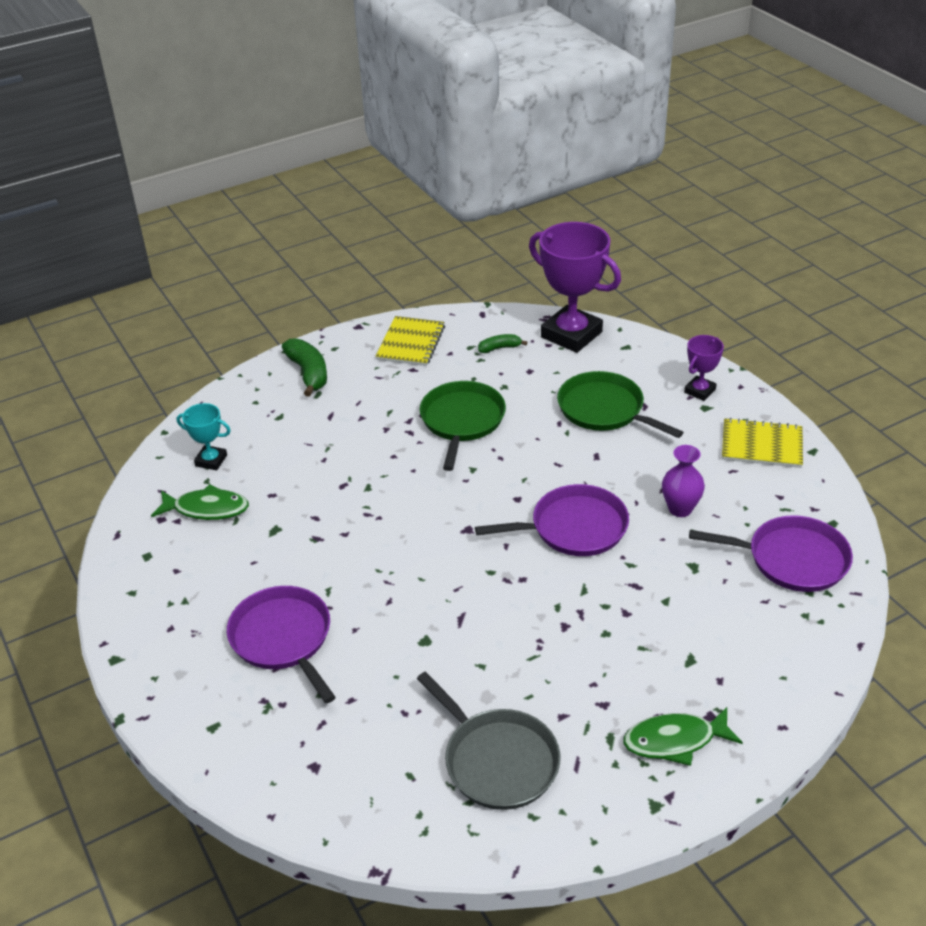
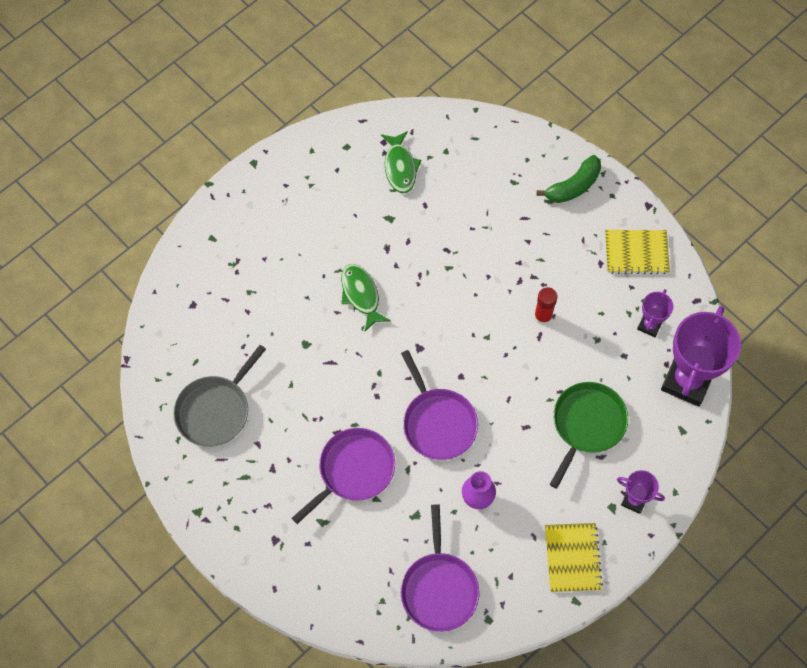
camera: 75 degrees right, 25 degrees up
(211, 460) = (451, 152): turquoise trophy -> none
(283, 639) = (290, 256): purple pan -> purple pan (353, 470)
(462, 421) = (543, 316): green pan -> red glue stick
(499, 348) = (649, 325): green banana -> purple trophy
(675, 741) = (250, 518): green fish -> green fish (361, 295)

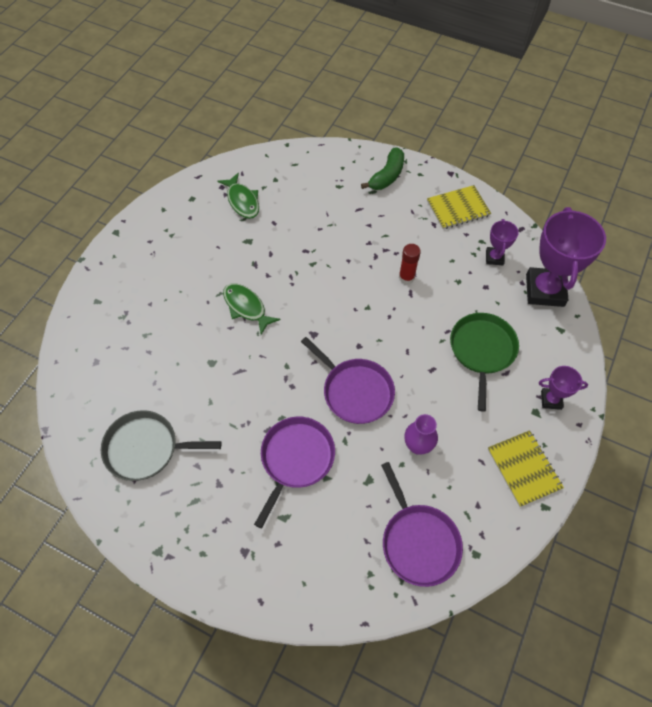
camera: 20 degrees left, 5 degrees down
(215, 410) = (146, 448): grey pan -> grey pan turned 75 degrees clockwise

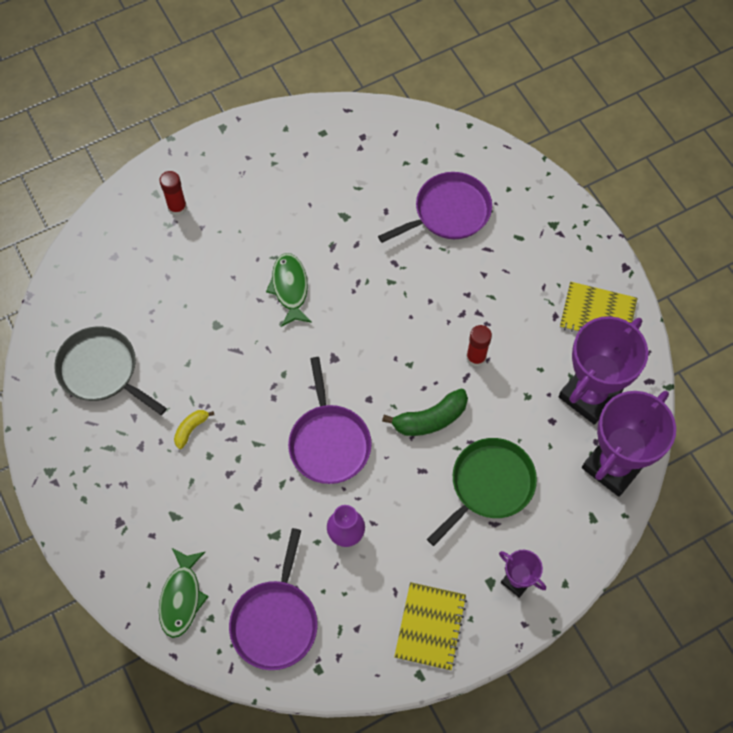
camera: 35 degrees right, 5 degrees up
(121, 301) = (177, 207): none -> red glue stick
(242, 201) = (372, 166): green fish -> green fish (181, 597)
(248, 446) = (191, 429): none -> yellow banana
(296, 459) = (224, 470): purple pan -> purple pan (448, 212)
(387, 176) = (549, 228): green banana -> green banana (430, 419)
(494, 258) = (589, 395): purple trophy -> purple trophy, size x2.05

